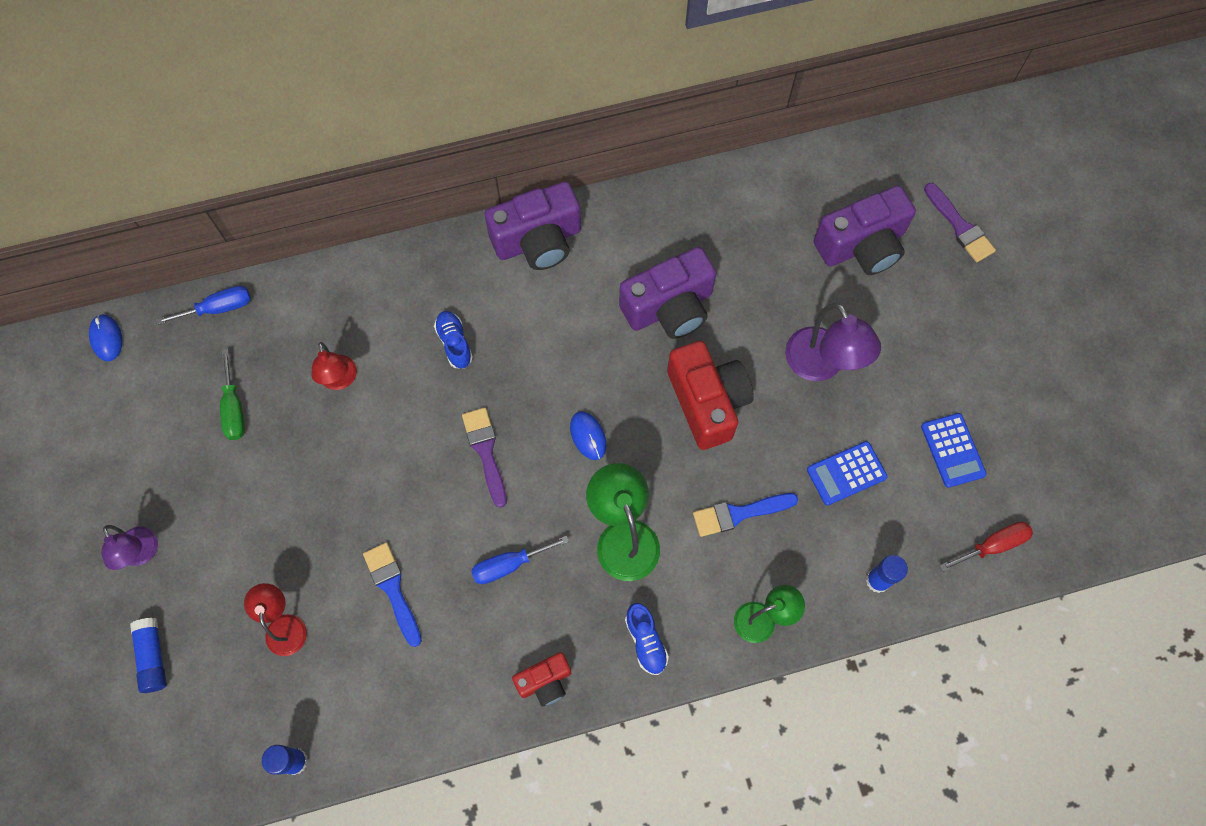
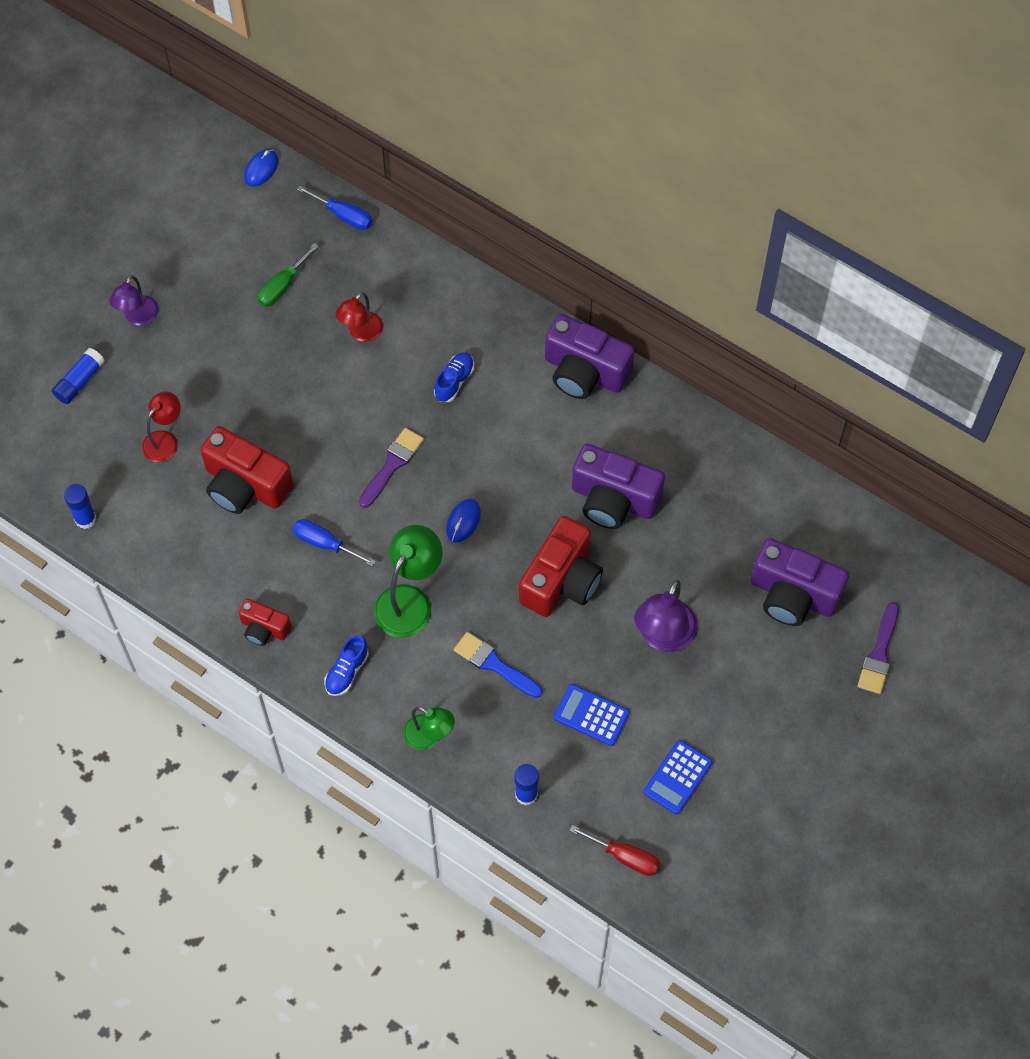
camera: 50 degrees right, 5 degrees down
(393, 589) = (245, 485): blue brush -> red camera

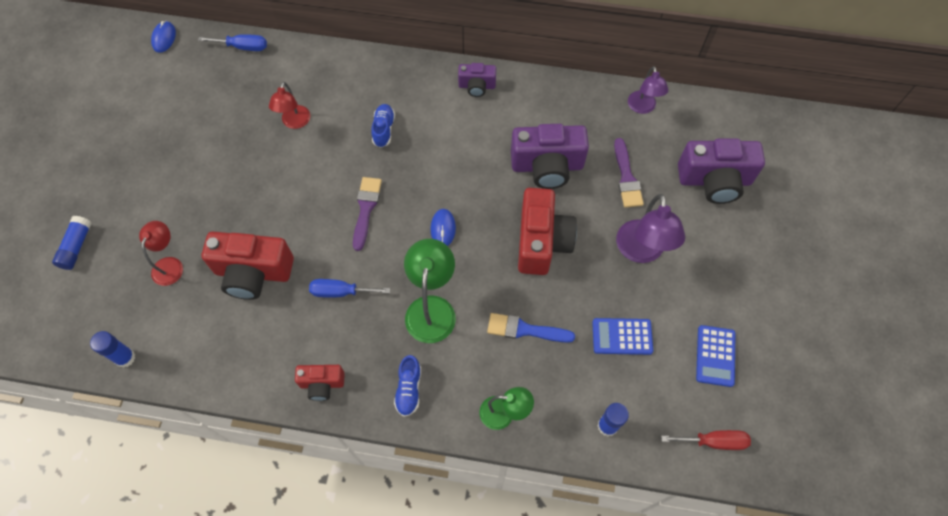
camera: 25 degrees left, 0 degrees up
(138, 317) = (108, 179): purple lamp -> purple lamp (643, 107)
(282, 286) = (217, 112): green screwdriver -> none
(584, 372) = (477, 86): purple camera -> purple camera, size x0.54
(879, 654) = (800, 197): purple brush -> purple brush (626, 177)

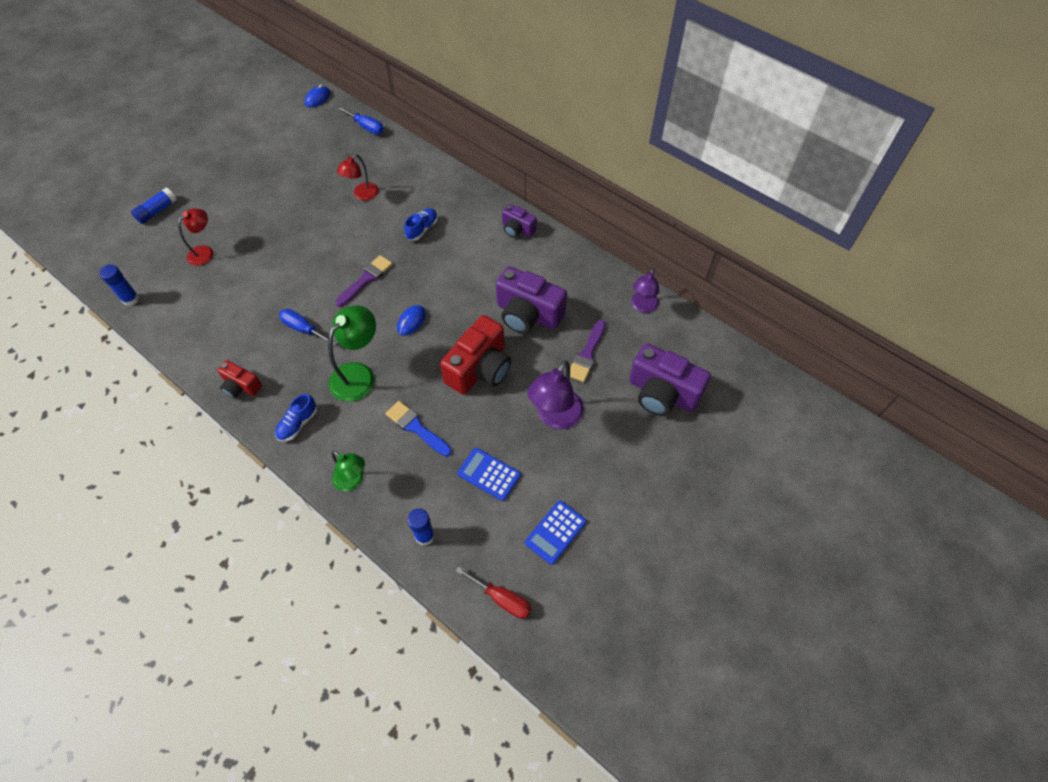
camera: 30 degrees right, 5 degrees down
(253, 273) = (254, 285): red camera -> none

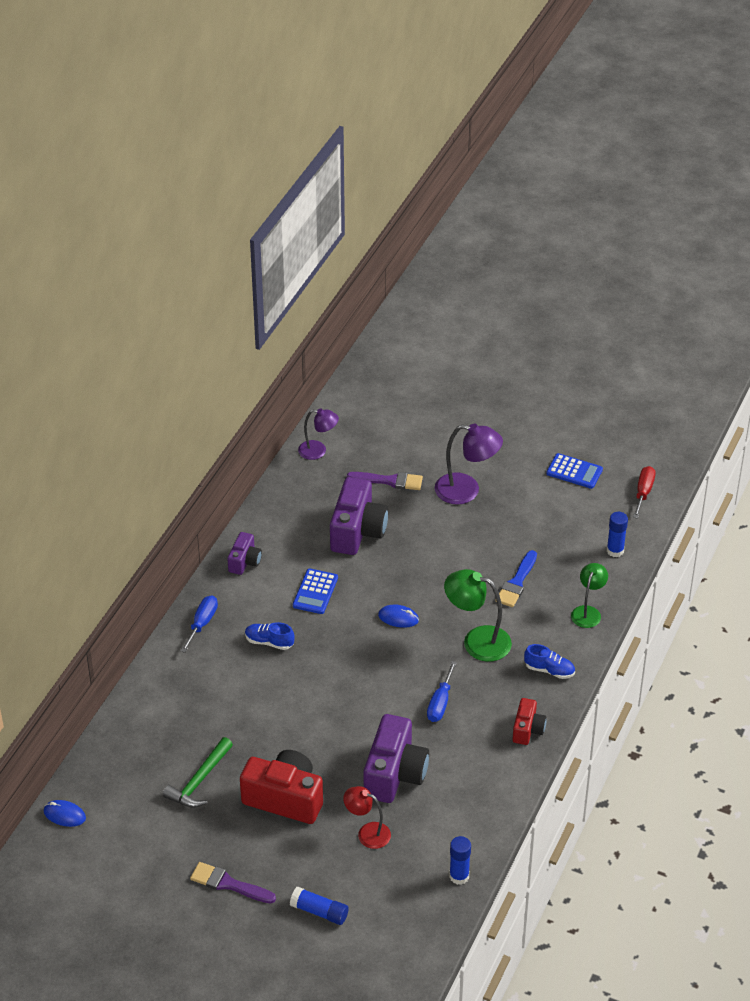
camera: 105 degrees left, 15 degrees down
(308, 167) = (199, 780): none -> green hammer
(362, 195) = (232, 711): red lamp -> none
(366, 127) = (110, 743): blue screwdriver -> blue screwdriver (202, 623)
(366, 279) = (357, 670): purple brush -> purple brush (228, 884)
(480, 369) = (435, 553): red camera -> red camera (285, 798)
(489, 474) = (541, 523): blue calculator -> blue calculator (315, 592)
(662, 393) = (413, 426): purple camera -> purple camera (394, 774)

